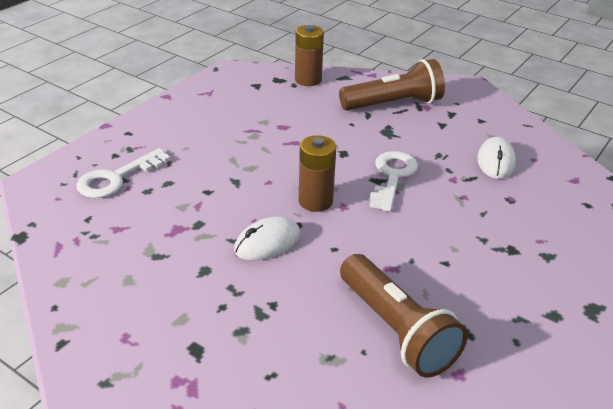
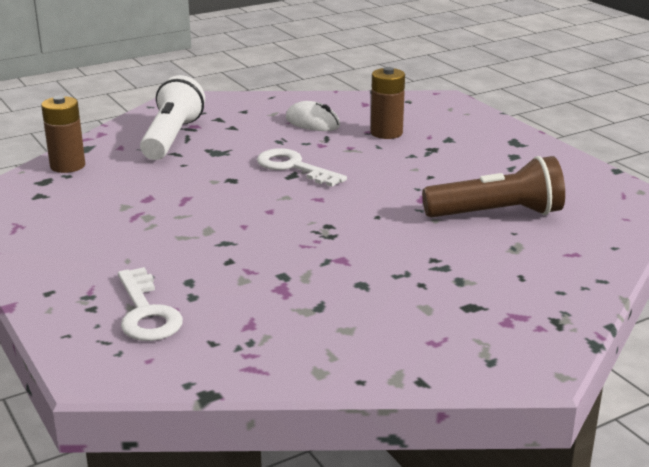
camera: 65 degrees left, 10 degrees down
(267, 242) = (344, 245): white mouse -> none
(315, 201) = (299, 209): brown battery -> brown battery (386, 133)
(393, 104) = (171, 138): brown flashlight -> white flashlight

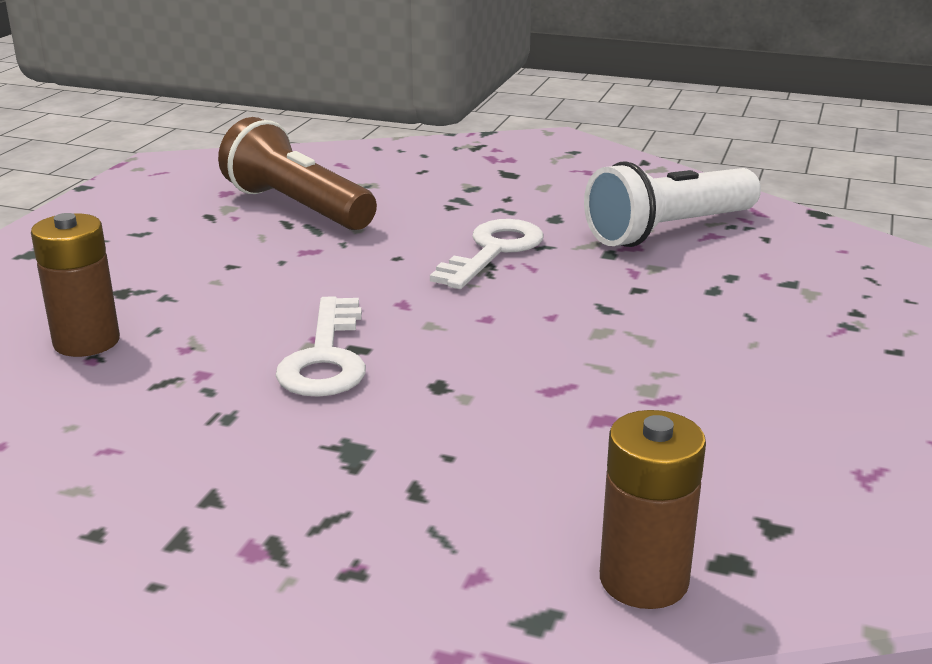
camera: 130 degrees left, 0 degrees up
(146, 313) = (799, 282): white key -> white key (493, 251)
(171, 138) = (351, 538): white flashlight -> white flashlight (669, 231)
(312, 122) = (96, 423): white mouse -> none

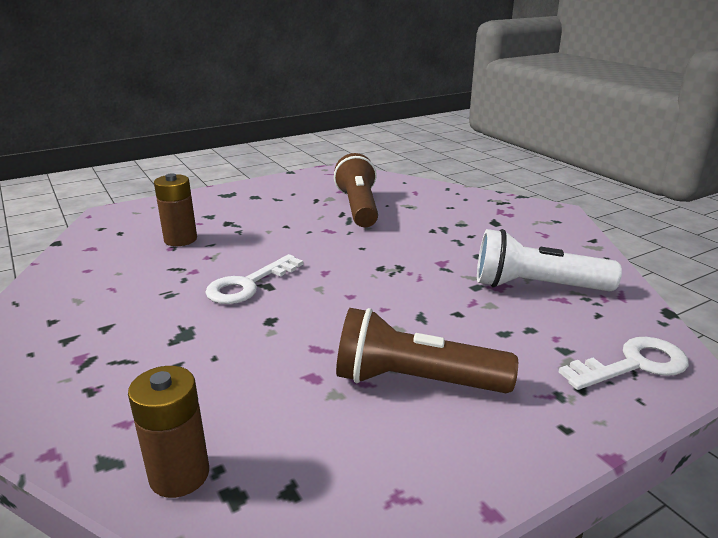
camera: 40 degrees right, 0 degrees up
(493, 251) = (413, 261): white key -> white key (633, 364)
(711, 372) = (415, 381): none -> brown flashlight

